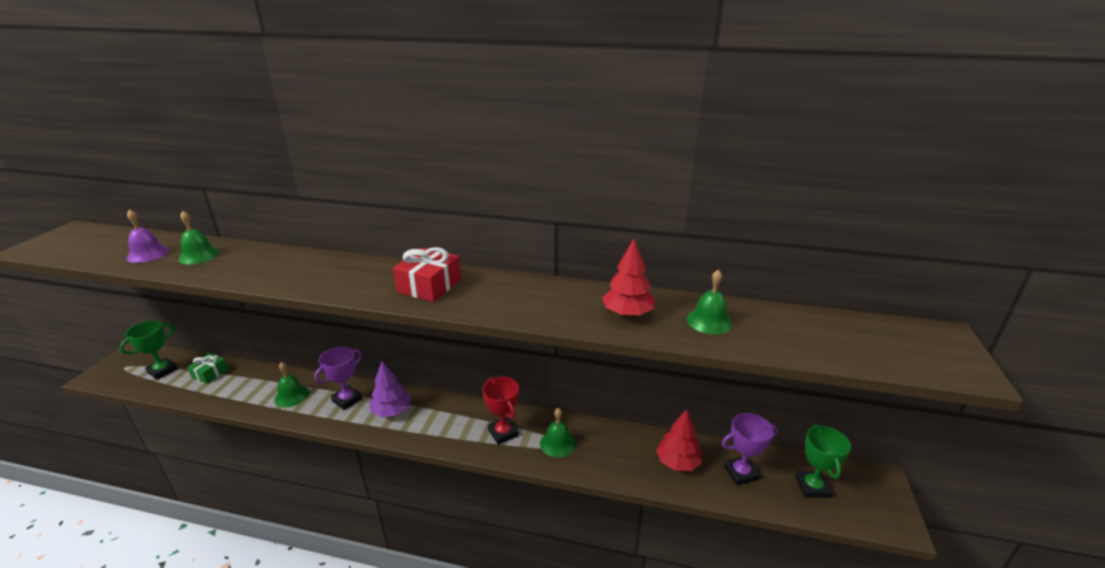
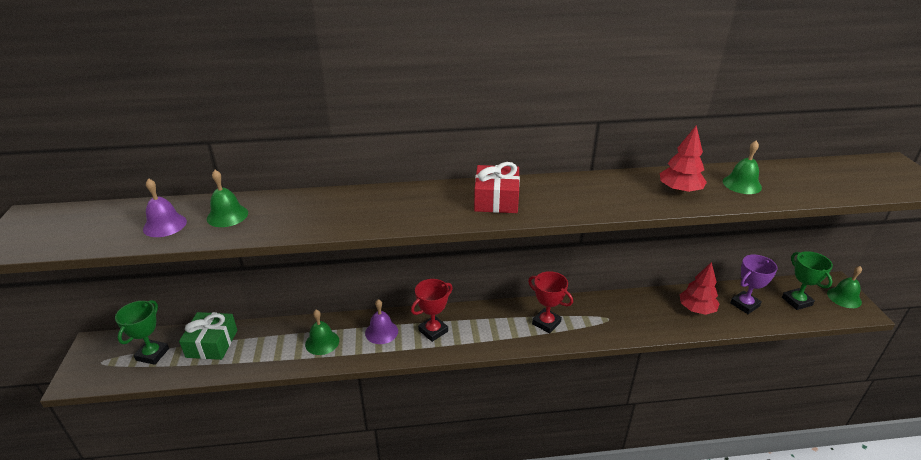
camera: 20 degrees left, 5 degrees up
(210, 373) = (212, 343): green gift -> green gift, size x1.52
(347, 400) = (381, 332): purple trophy -> purple bell
(391, 411) = (433, 331): purple tree -> red trophy
(558, 443) = (597, 319): green bell -> green bell (844, 297)

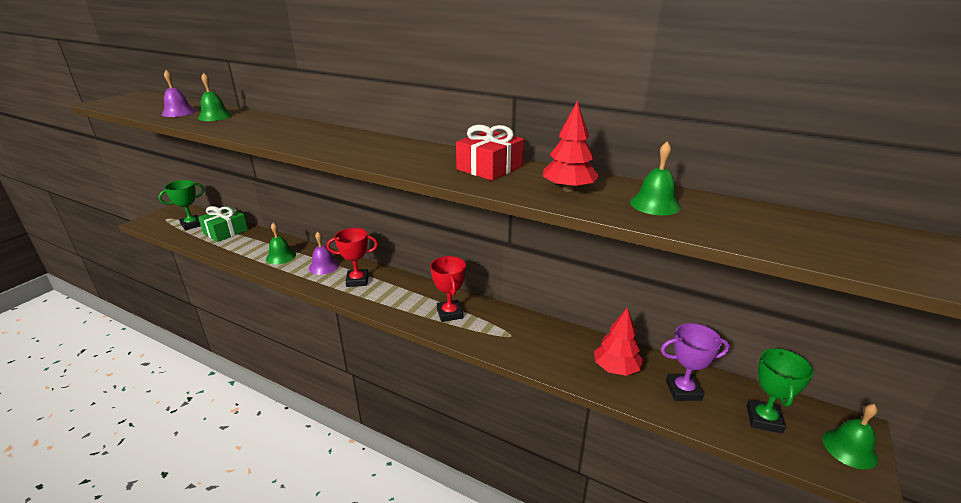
camera: 35 degrees right, 5 degrees down
(496, 200) = (388, 151): red gift -> red gift (489, 168)

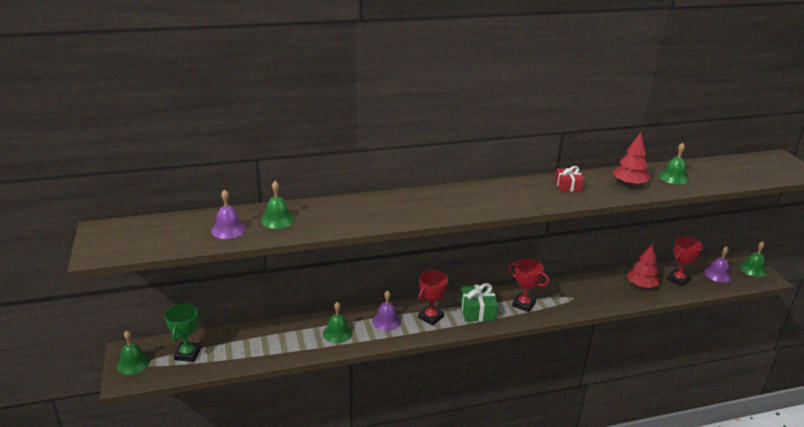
camera: 45 degrees left, 0 degrees up
(164, 216) = (133, 363): none -> green bell
(225, 231) = (238, 341): green gift -> green gift (477, 310)
(489, 168) = (568, 185): red gift -> red gift, size x0.66
(683, 390) = (678, 280): purple trophy -> red trophy
(764, 419) = (717, 274): green trophy -> purple bell

